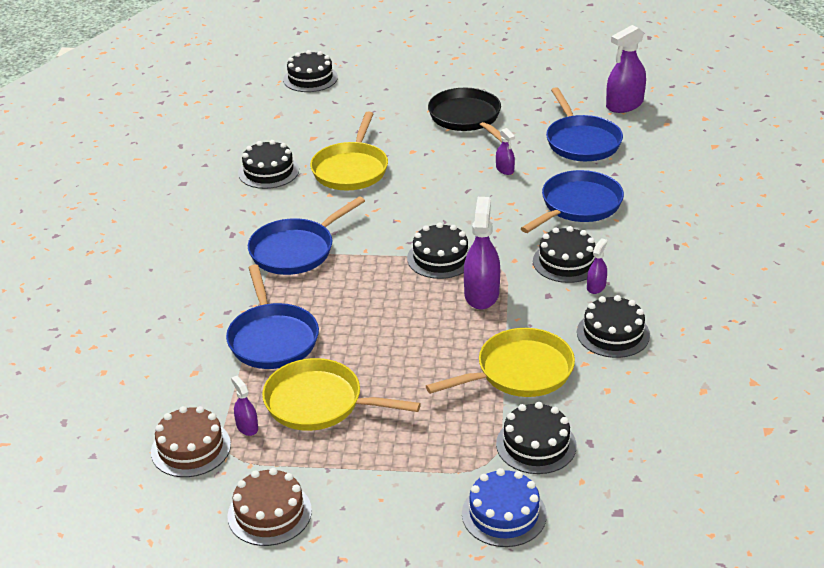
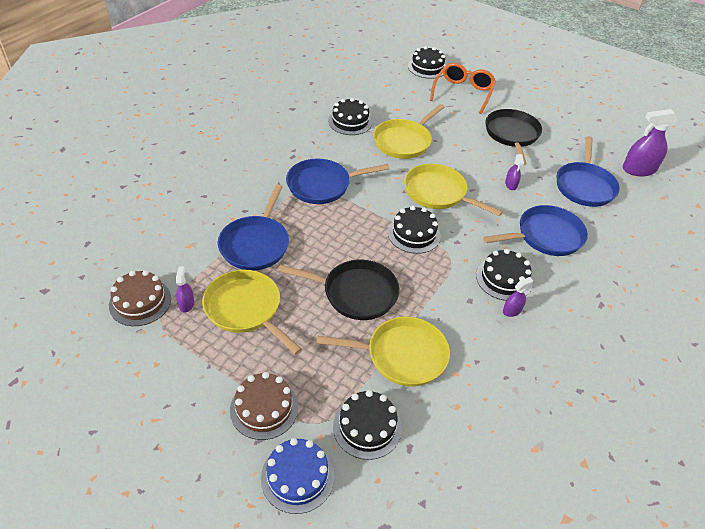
camera: 25 degrees right, 10 degrees up
(269, 513) = (144, 381): brown cake -> brown cake (264, 408)
(376, 92) = (463, 92): none -> orange glasses
(425, 338) = (355, 293): none -> black pan
(433, 208) = (438, 193): none -> yellow pan
(481, 294) = (421, 276): purple spray bottle -> none
(613, 333) = (497, 358): black cake -> none

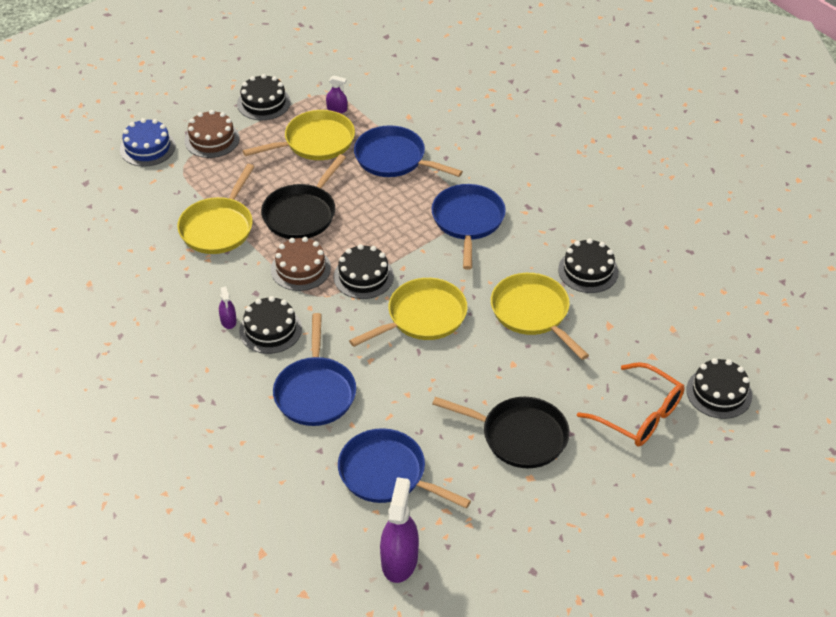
camera: 110 degrees right, 0 degrees up
(140, 302) = (351, 84): brown cake -> brown cake (300, 268)
(367, 426) = (165, 191): black cake -> black cake (263, 103)
(511, 184) = (415, 393): purple spray bottle -> none

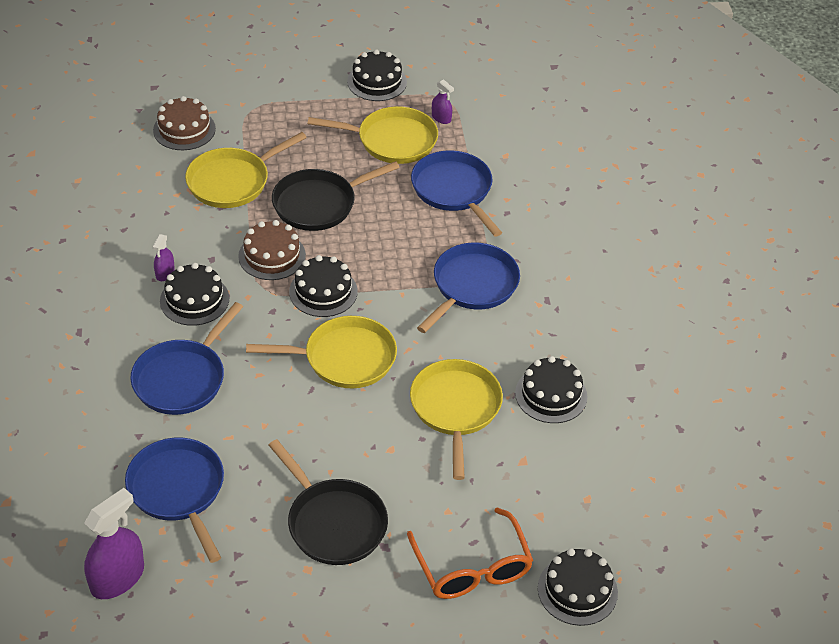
camera: 30 degrees right, 0 degrees up
(147, 148) = (235, 78): blue cake -> none
(212, 139) = (299, 96): brown cake -> brown cake (184, 129)

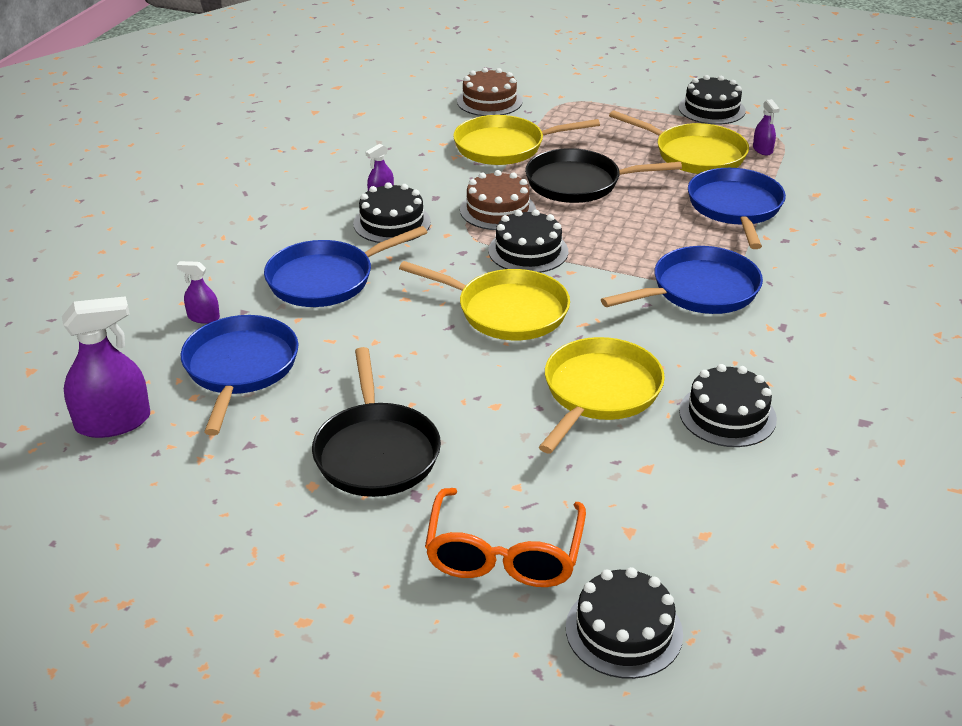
camera: 30 degrees right, 10 degrees down
(110, 454) = (203, 317): none -> purple spray bottle

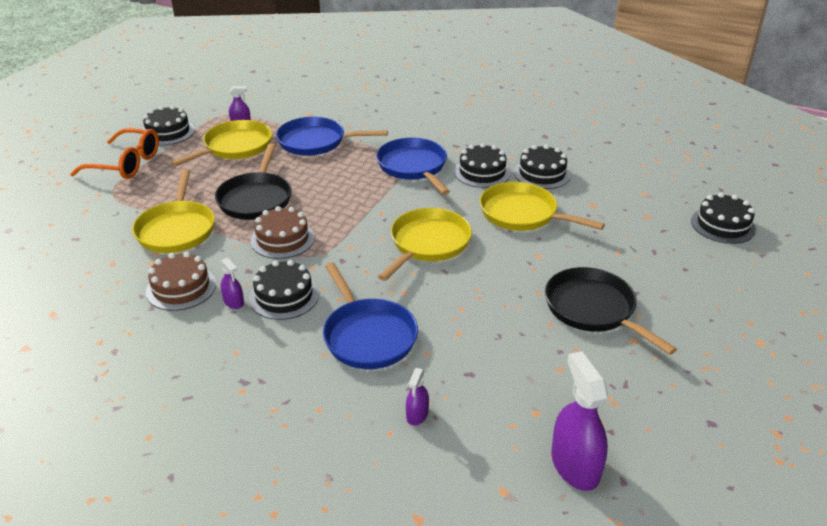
camera: 85 degrees left, 0 degrees up
(240, 368) = (496, 385): blue pan -> none
(376, 452) = (593, 309): black pan -> black pan turned 120 degrees counterclockwise
(489, 101) = (82, 232): brown cake -> brown cake (181, 288)
(504, 555) = (678, 260): orange glasses -> orange glasses (126, 164)
(528, 251) = (349, 229): black cake -> black cake (482, 172)

